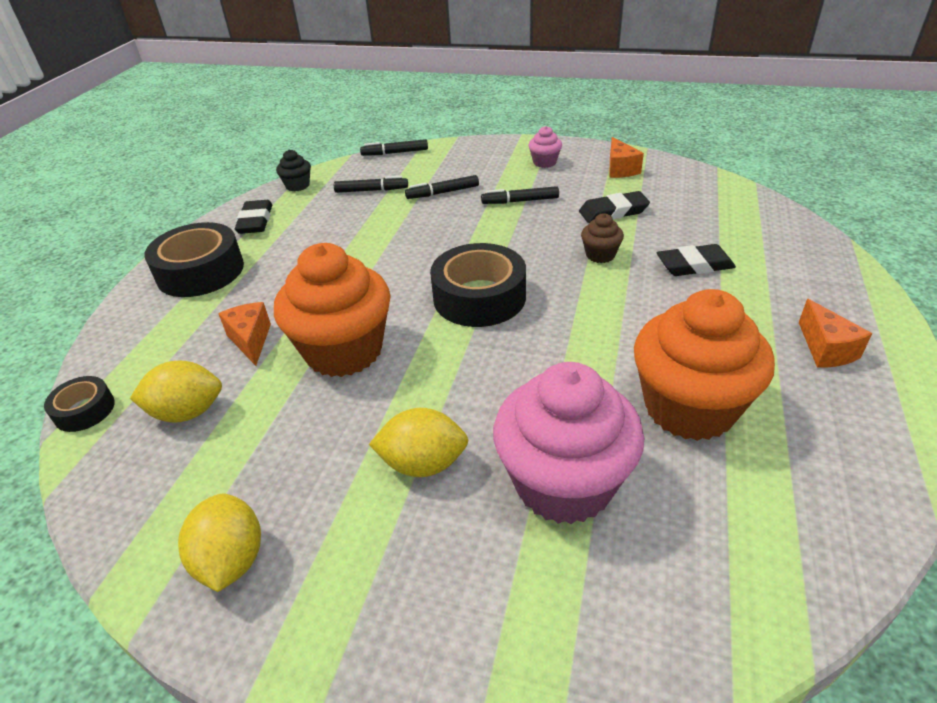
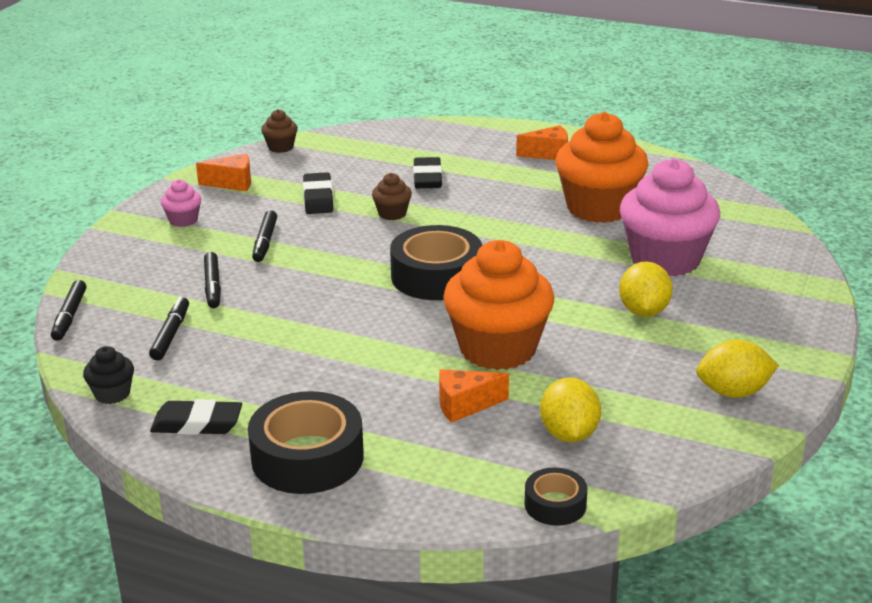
camera: 85 degrees left, 10 degrees down
(707, 177) = (280, 147): none -> brown cupcake

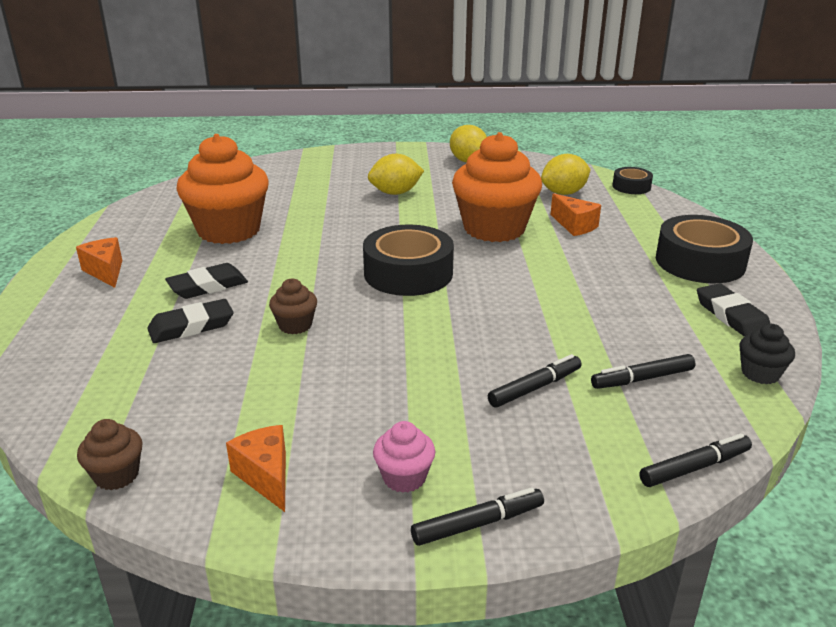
camera: 115 degrees left, 0 degrees up
(265, 242) = (414, 387): black marker -> black marker (478, 524)
(318, 198) = (279, 385): black eraser -> black eraser (208, 286)
(665, 259) = (311, 196): pink cupcake -> none

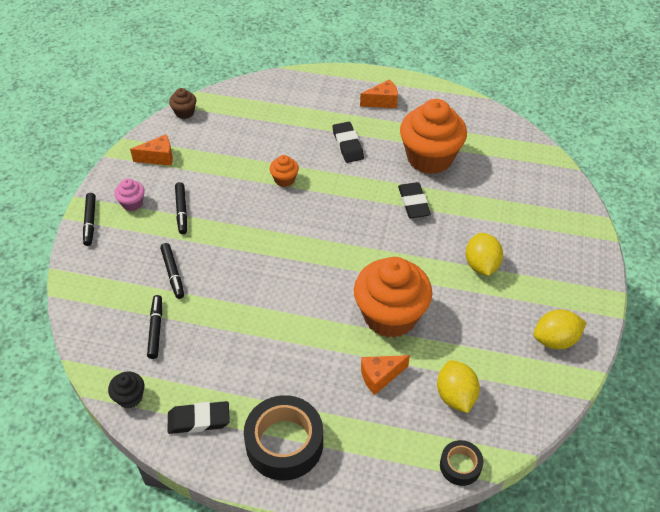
camera: 105 degrees right, 20 degrees up
(191, 326) = (301, 137): black eraser -> black eraser (413, 203)
(295, 325) = (284, 179): brown cupcake -> orange cupcake
(408, 273) = (331, 244): black tape -> none
(694, 468) = (76, 319): black marker -> black marker (181, 211)

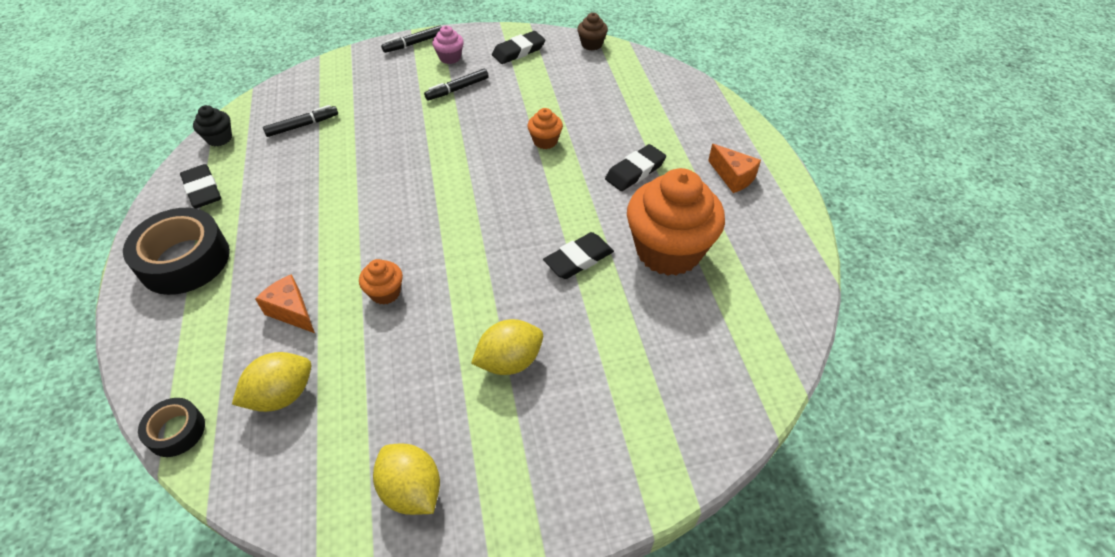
camera: 65 degrees right, 0 degrees up
(158, 157) = (518, 51): orange cheese -> black eraser
(173, 273) = (375, 112): black marker -> none
(390, 316) = (385, 293): orange cupcake -> orange cupcake, size x0.44

